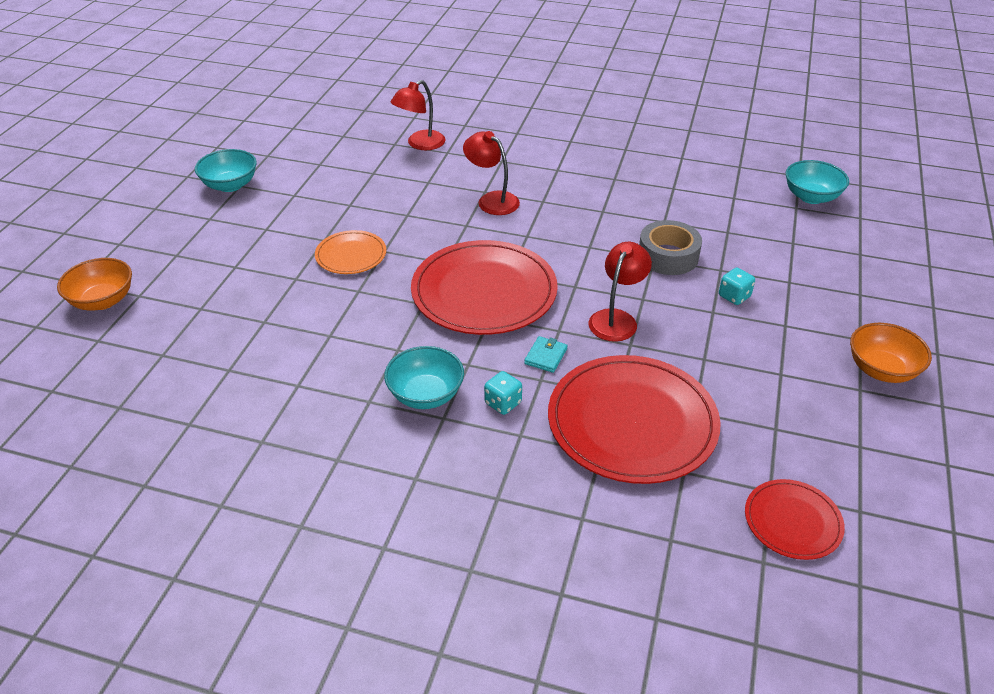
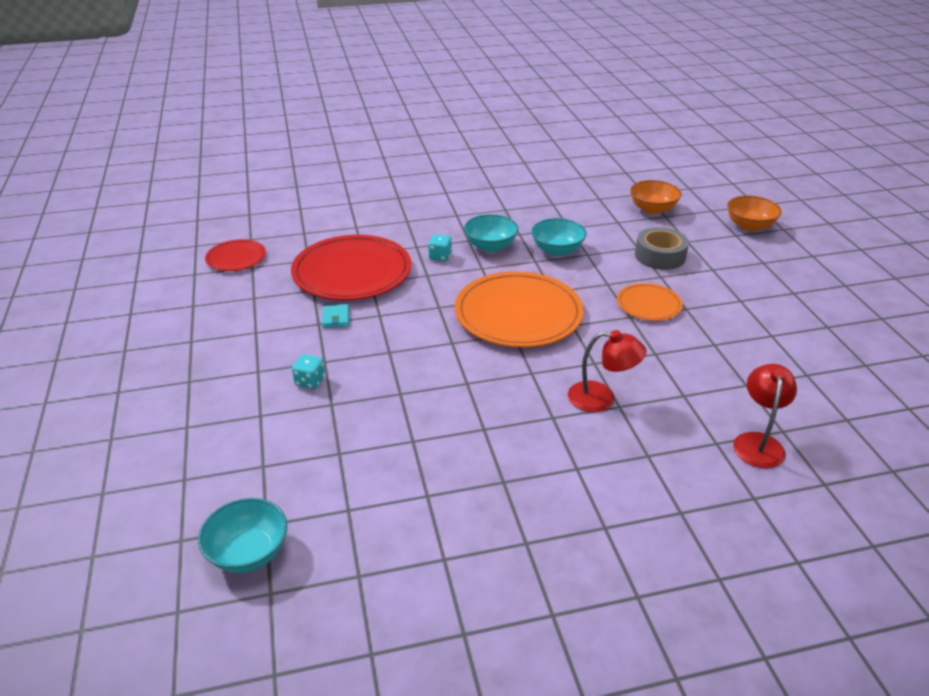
camera: 150 degrees right, 5 degrees down
(230, 185) = (834, 324): turquoise bowl -> turquoise bowl (557, 250)
(484, 292) = (518, 313): red plate -> orange plate
(545, 356) = (434, 288): turquoise wallet -> turquoise wallet (336, 318)
(616, 319) = (401, 329): red lamp -> none
(668, 256) = (388, 400): grey tape -> grey tape (660, 256)
(881, 370) = (172, 361): orange bowl -> orange bowl (652, 209)

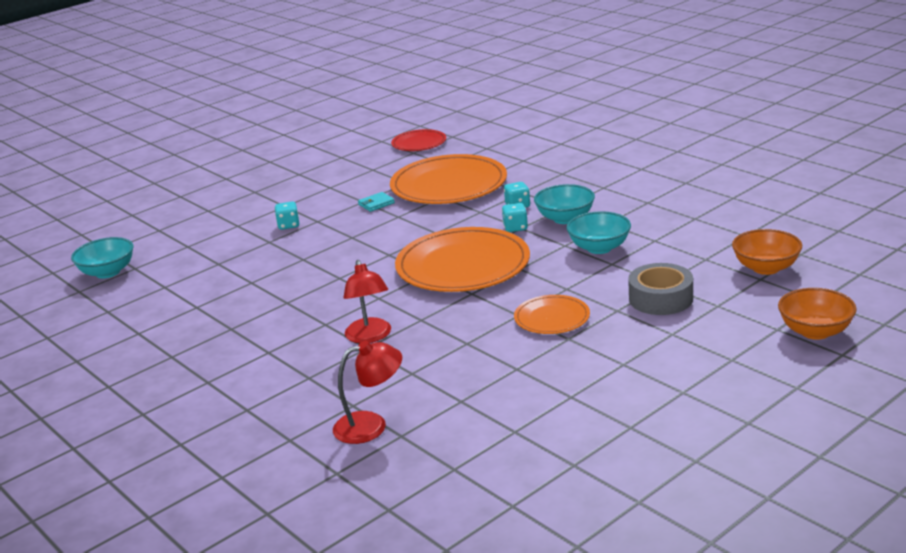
camera: 65 degrees right, 10 degrees down
(352, 272) = (449, 185): red plate -> orange plate
(479, 270) = (515, 228): none -> turquoise dice

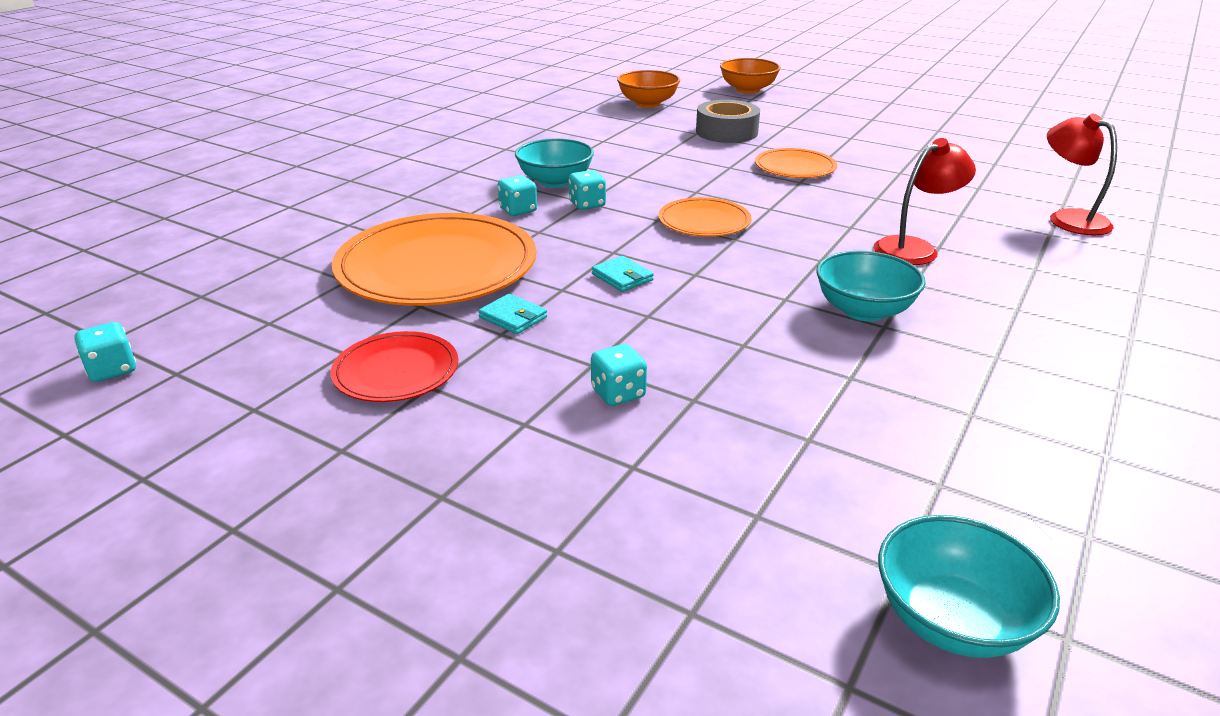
camera: 110 degrees left, 5 degrees up
(393, 130) = (112, 370): none -> turquoise dice
(400, 233) = (622, 277): none -> turquoise wallet
(419, 143) = (218, 324): red plate -> red plate (396, 371)
(463, 265) = (704, 221): orange plate -> orange plate, size x0.51
(599, 248) = (629, 160): turquoise bowl -> turquoise bowl (863, 310)

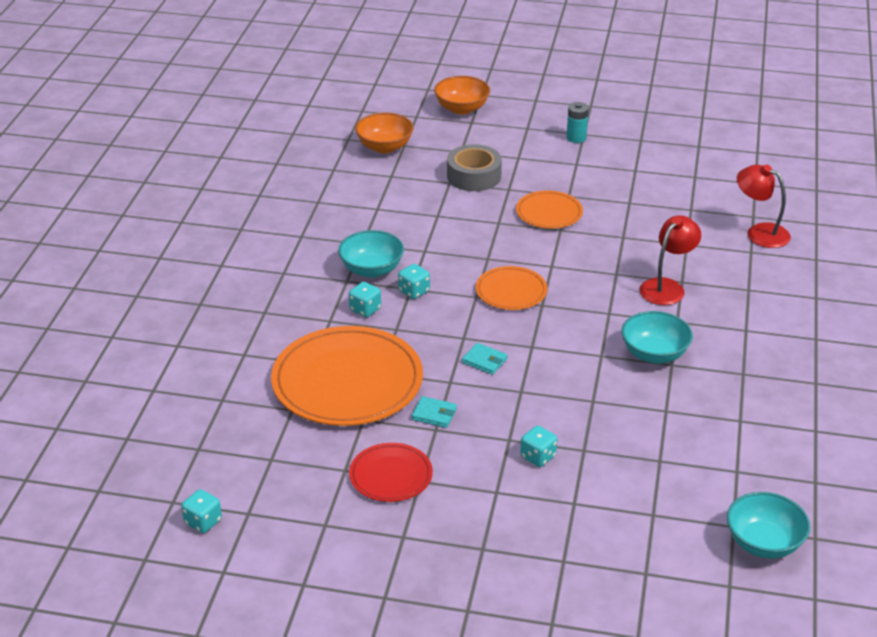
camera: 20 degrees left, 5 degrees up
(861, 120) = (576, 138): none -> turquoise battery

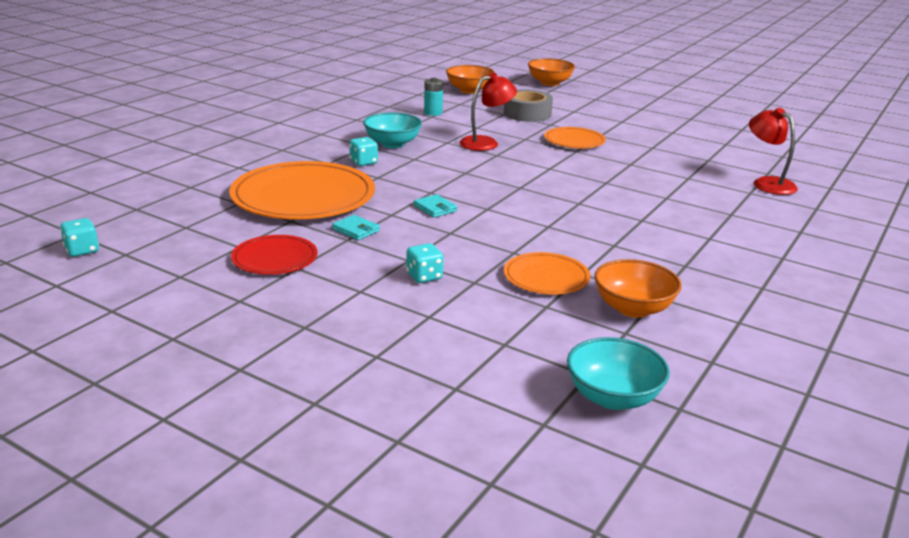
camera: 20 degrees right, 10 degrees down
(414, 291) = (415, 160): turquoise dice -> none
(511, 291) = (499, 175): orange plate -> orange plate (546, 277)
(576, 138) = (633, 109): turquoise battery -> turquoise battery (433, 113)
(654, 354) = (601, 235): turquoise bowl -> none
(667, 287) = (648, 198): red lamp -> red lamp (486, 143)
(728, 441) = (633, 308): none -> orange bowl

